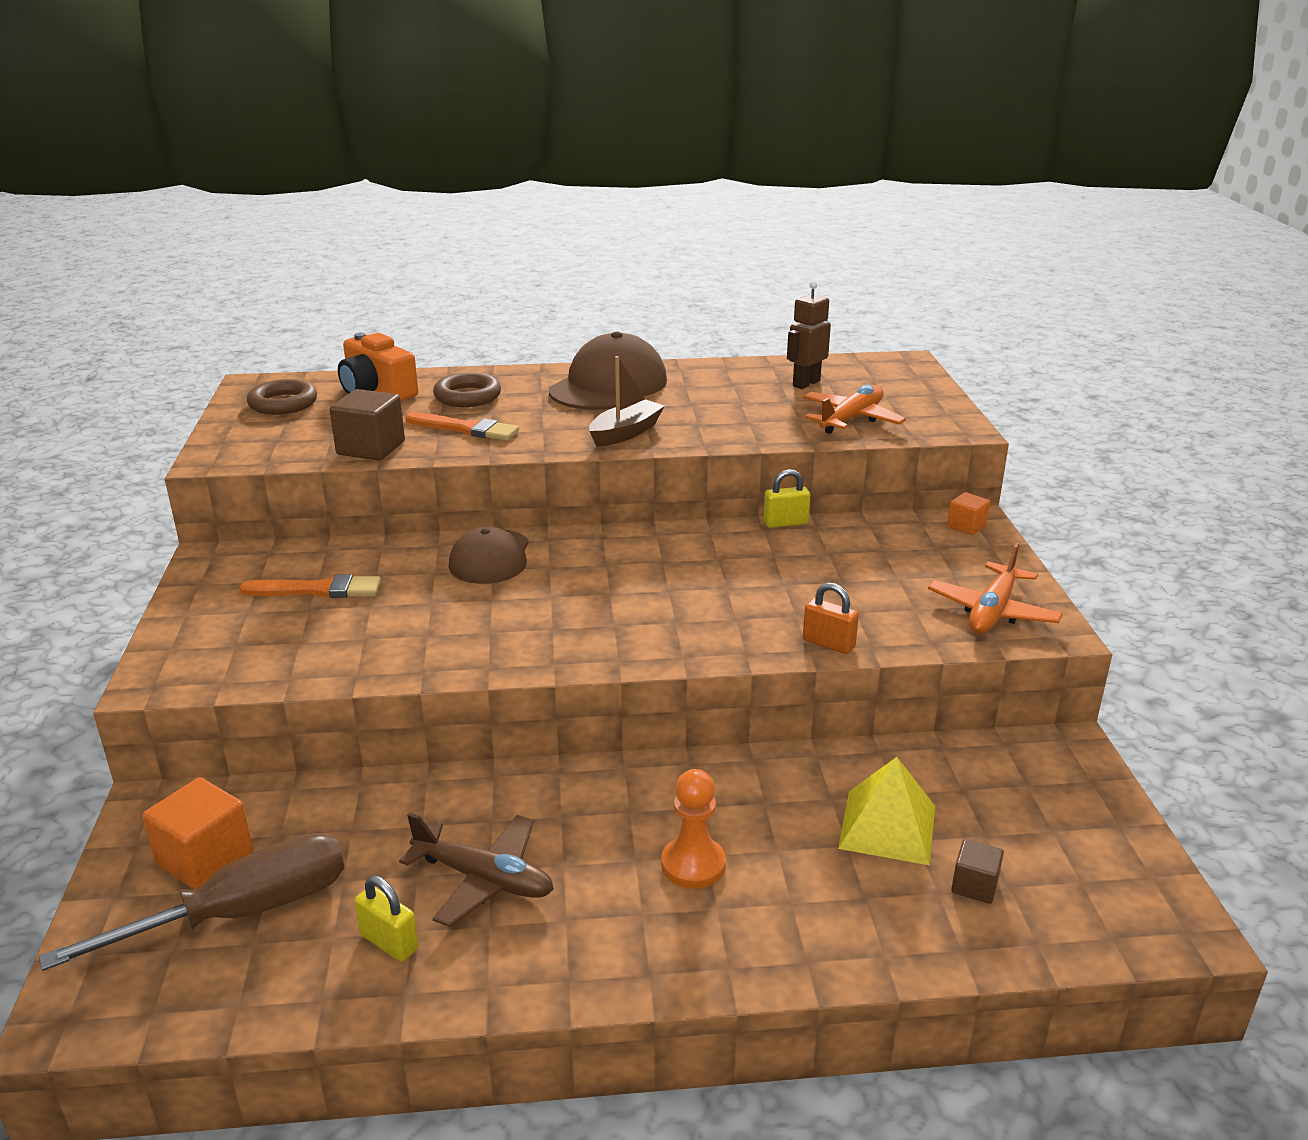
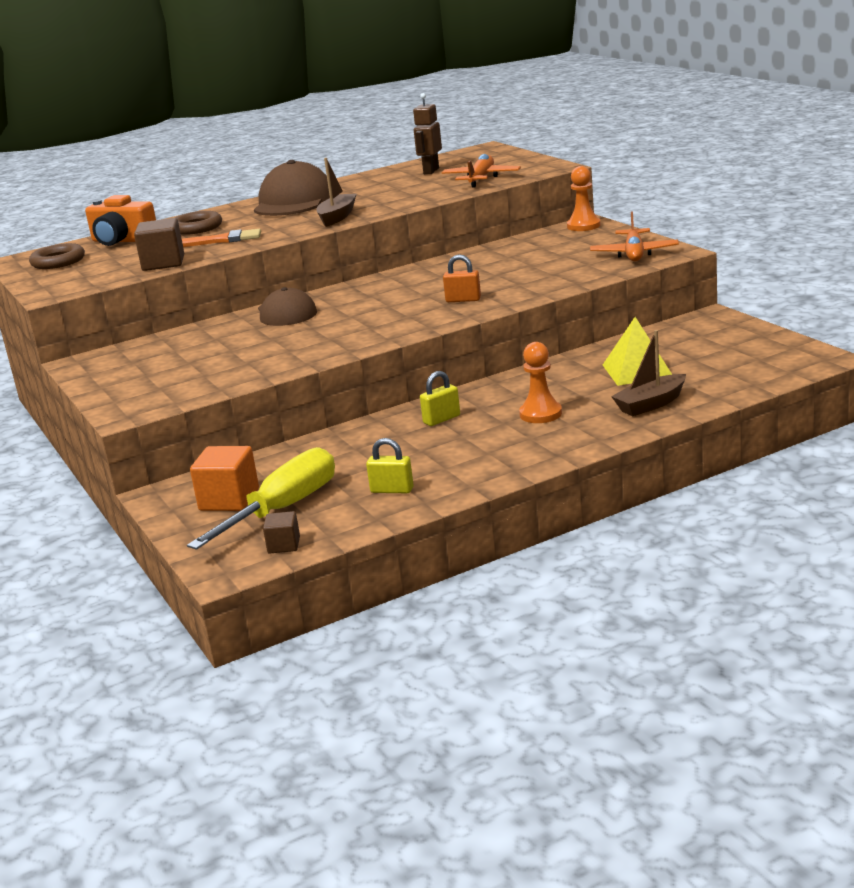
camera: 20 degrees left, 5 degrees down
(240, 913) = (283, 509): brown screwdriver -> yellow screwdriver
(318, 590) = (183, 354): orange brush -> none
(484, 879) = (421, 454): brown plane -> none
(785, 523) = (467, 252): yellow padlock -> yellow padlock (441, 419)
(828, 643) = (551, 289): orange padlock -> orange padlock (463, 300)
(854, 917) = (650, 404): none -> brown boat
(966, 526) = (583, 226): orange cube -> orange pawn
(974, 885) = (704, 376): brown cube -> brown cube (284, 545)

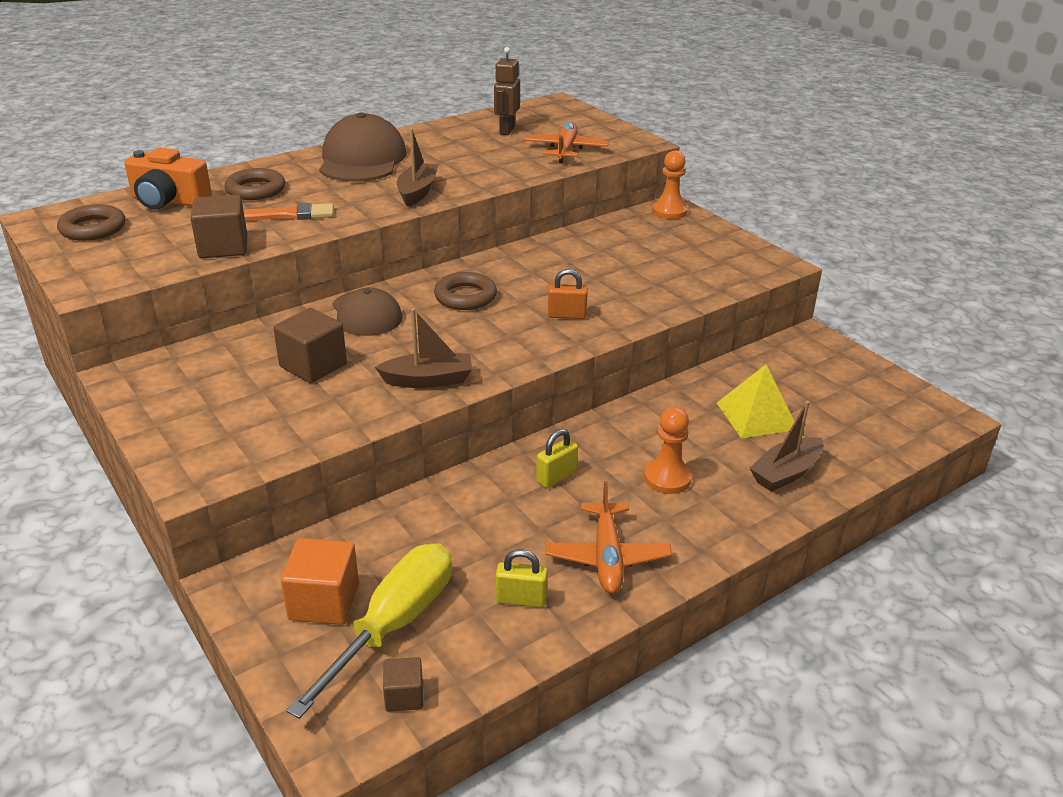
camera: 10 degrees left, 10 degrees up
(234, 346) = (313, 365): none -> brown cube
(330, 347) = (428, 380): none -> brown boat
(376, 295) = (465, 296): none -> brown ring
(634, 254) = (736, 261): orange plane -> orange plane (607, 557)

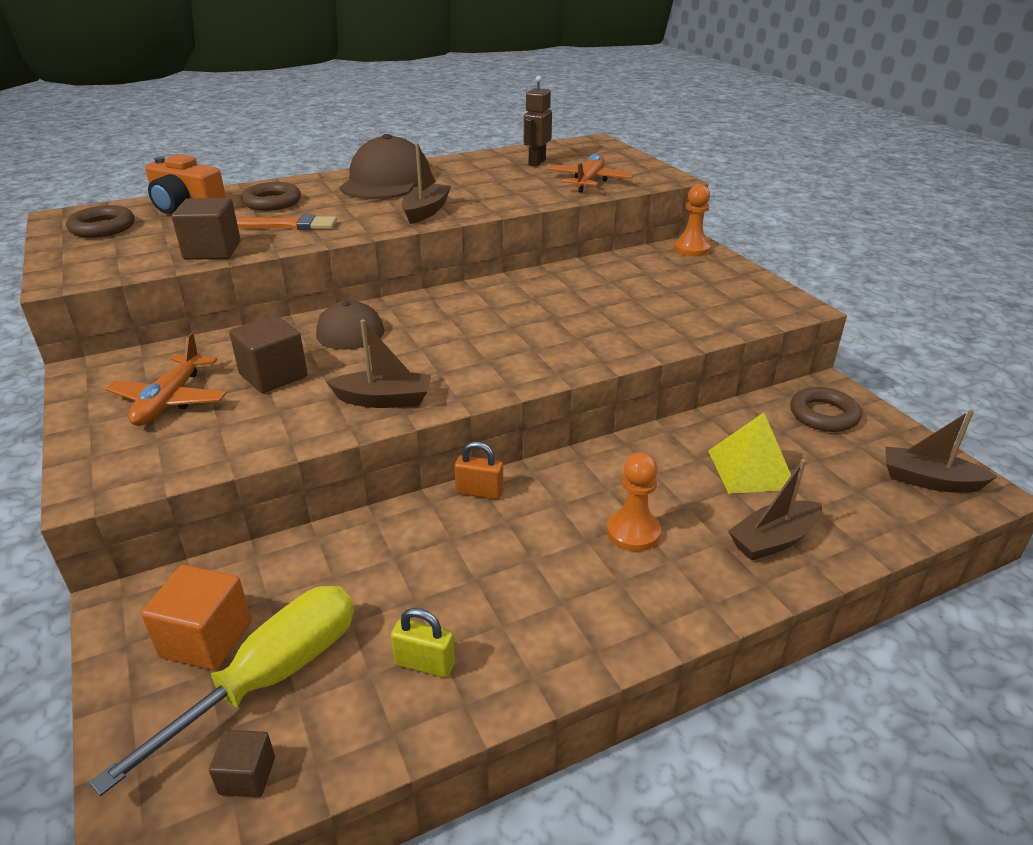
camera: 10 degrees right, 0 degrees up
(465, 296) = (455, 318): brown ring -> brown ring (823, 415)
(556, 477) = (509, 518): yellow padlock -> none
(567, 315) = (554, 343): orange padlock -> orange padlock (479, 492)
(607, 557) = (539, 622): orange plane -> orange plane (170, 400)
(905, 412) = (928, 480): none -> brown boat

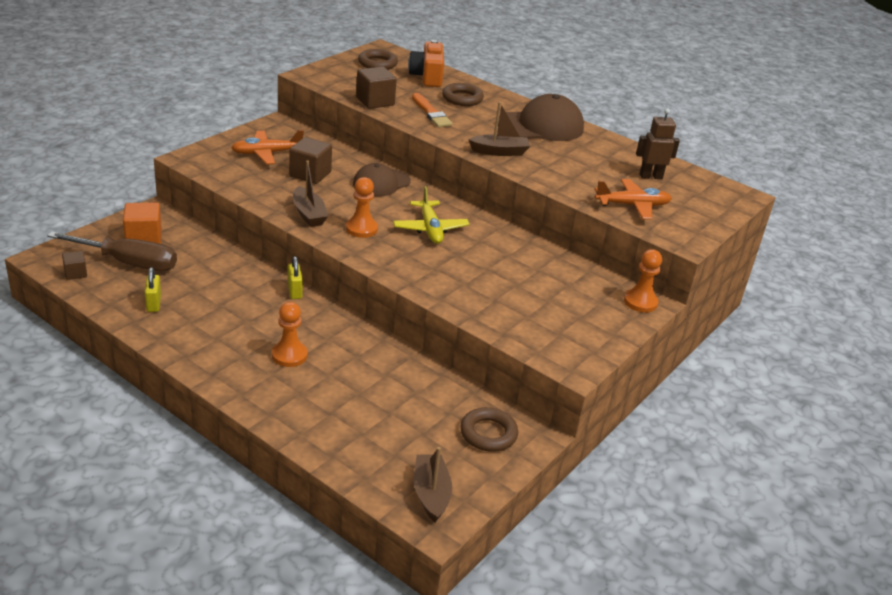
camera: 60 degrees right, 0 degrees up
(270, 678) = (128, 263): yellow screwdriver -> brown screwdriver
(454, 367) = (361, 229): none -> orange pawn
(479, 492) = (295, 291): orange padlock -> yellow padlock
(487, 321) = (430, 229): none -> yellow plane
(751, 469) = (388, 400): yellow pyramid -> none
(773, 540) = (313, 415): brown boat -> none

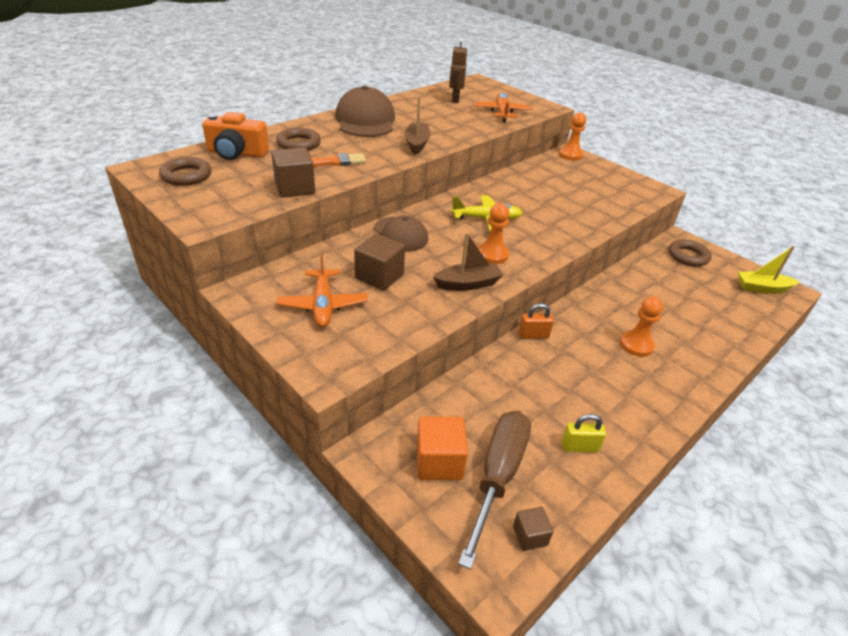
camera: 80 degrees left, 5 degrees up
(295, 291) = (533, 335): yellow padlock -> orange padlock
(431, 493) = (762, 288): brown boat -> yellow boat

